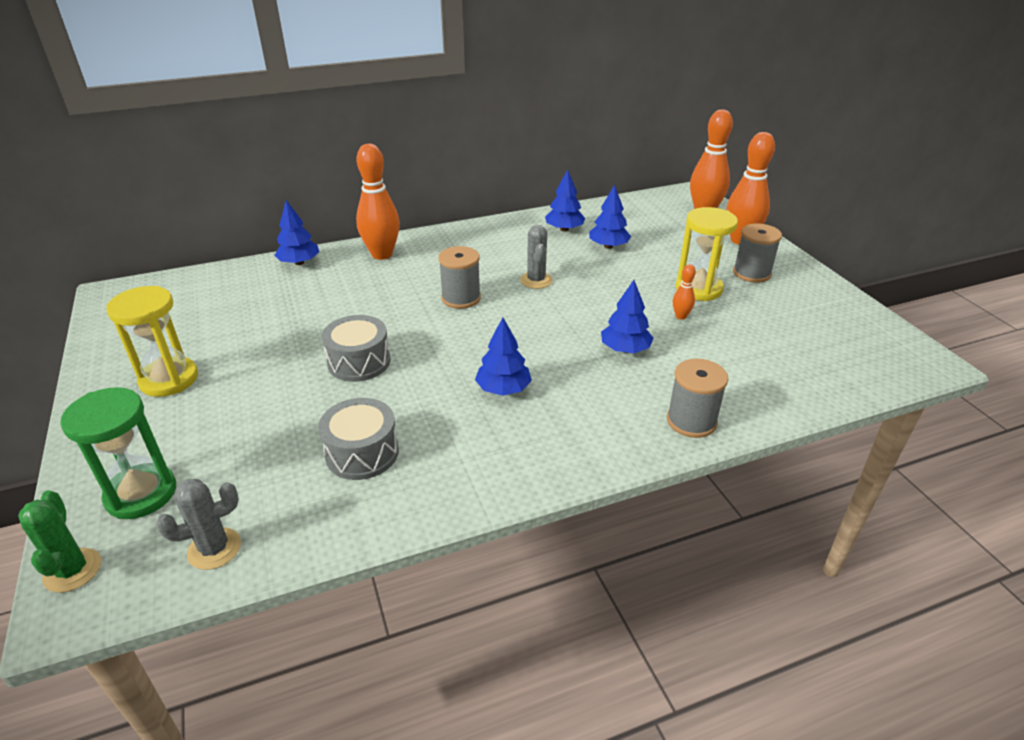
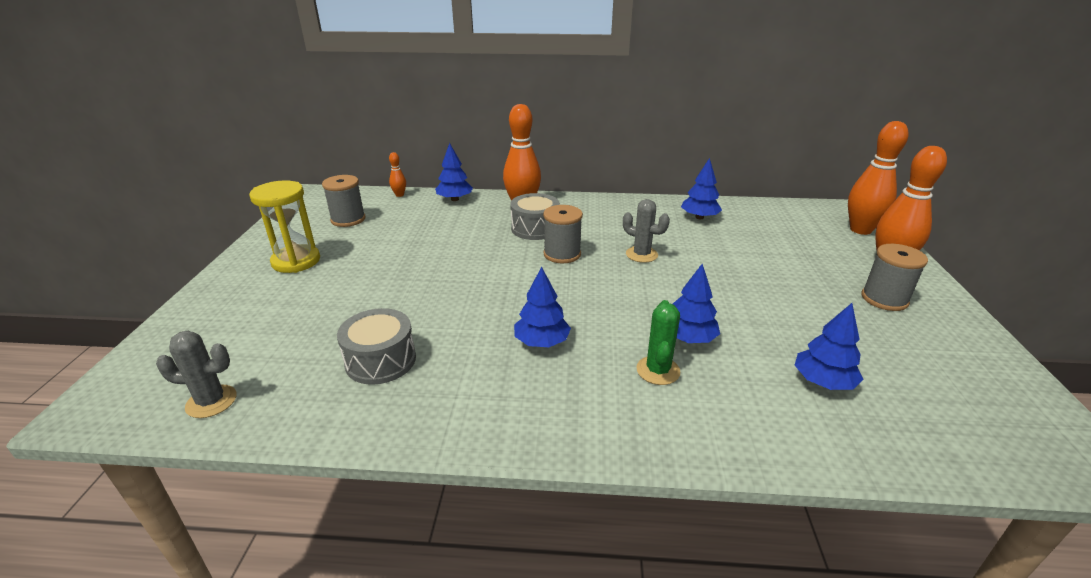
camera: 25 degrees right, 5 degrees down
(72, 570) = (114, 382): green cactus -> green cactus (658, 370)
(141, 494) = (205, 340): green hourglass -> none
(359, 362) = (438, 284): grey drum -> grey drum (535, 228)
(536, 280) = (641, 254): grey cactus -> grey cactus turned 75 degrees counterclockwise
(608, 246) = (734, 240): blue tree -> blue tree (822, 382)
(681, 316) = (771, 322): orange bowling pin -> orange bowling pin (399, 195)
(691, 421) = (716, 433): grey spool -> grey spool (348, 219)
(698, 289) = (809, 300): yellow hourglass -> none

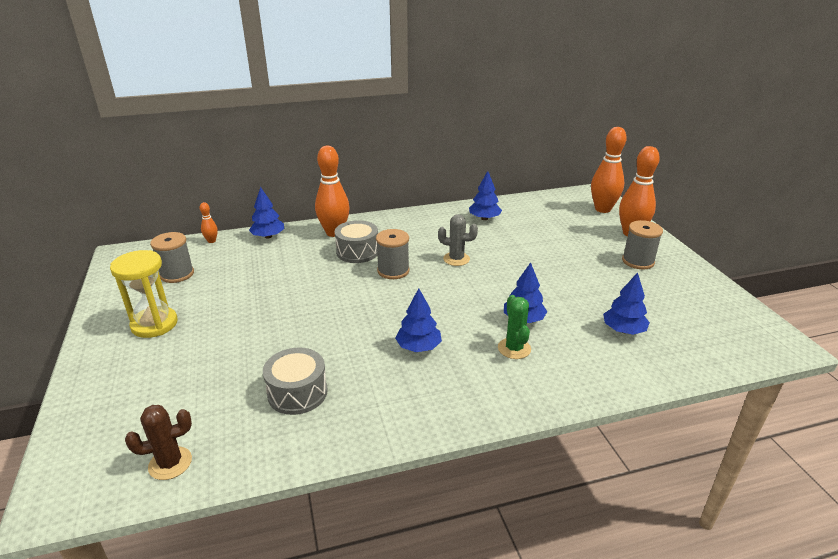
camera: 20 degrees left, 0 degrees up
(211, 401) = (170, 463): grey cactus -> brown cactus

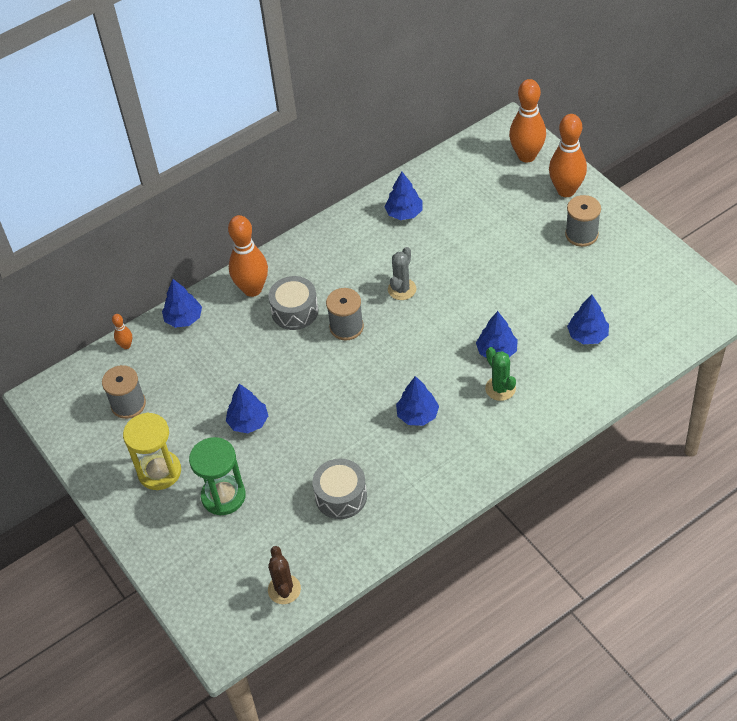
camera: 15 degrees left, 20 degrees up
(170, 463) = (284, 589): brown cactus -> brown cactus turned 60 degrees counterclockwise
(189, 359) = (223, 496): none -> green hourglass
(260, 310) = (248, 422): none -> blue tree
(456, 259) = (402, 289): grey cactus -> grey cactus turned 60 degrees counterclockwise

